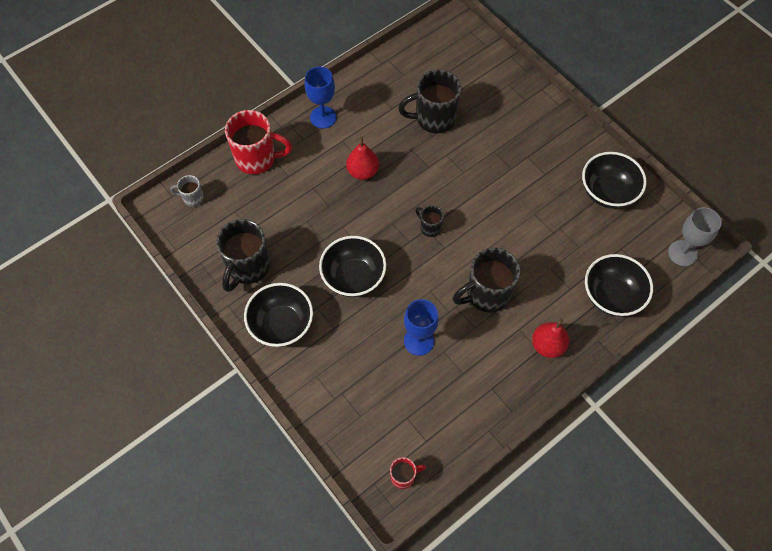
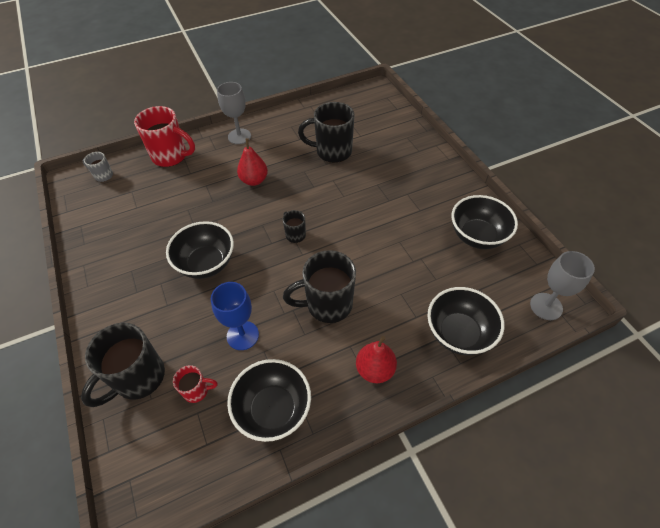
camera: 15 degrees right, 10 degrees down
(248, 267) = (118, 237): black mug -> black mug (138, 378)
(281, 325) = (120, 292): black bowl -> black bowl (273, 409)
(323, 117) = (239, 136): blue goblet -> grey goblet
(403, 476) = (164, 480): red mug -> red mug (197, 390)

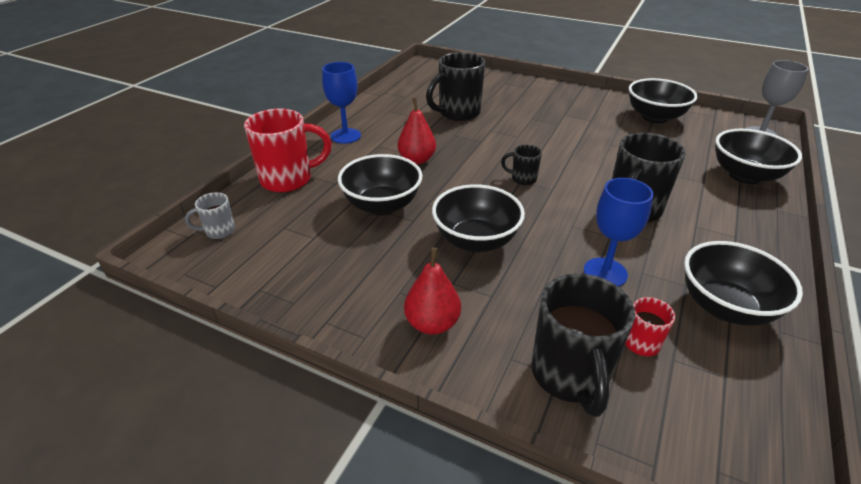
camera: 40 degrees left, 15 degrees down
(192, 205) = (382, 205): none -> black bowl
(239, 136) = (345, 136): grey goblet -> blue goblet
(375, 370) = (739, 229): red pear -> red pear (432, 323)

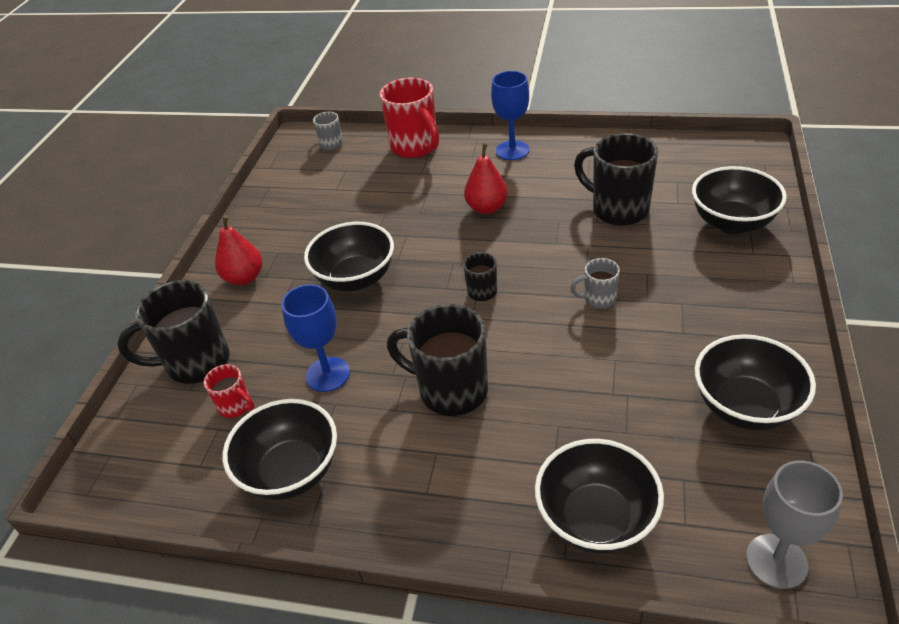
camera: 80 degrees right, 5 degrees up
(382, 205) = (393, 210): black bowl -> black bowl (732, 223)
(550, 138) = (598, 299): none -> grey mug

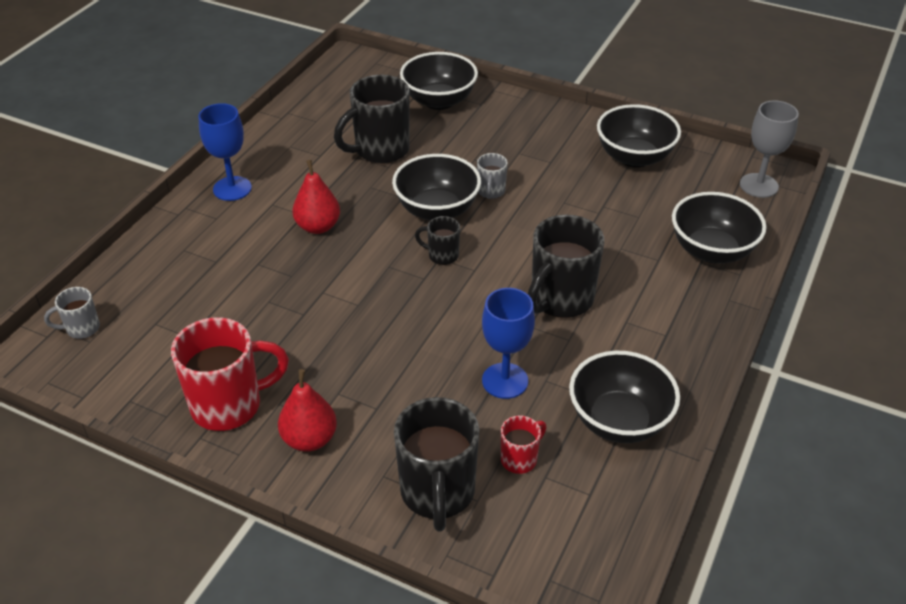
camera: 80 degrees left, 0 degrees up
(355, 279) = (371, 341): black bowl -> black bowl (437, 210)
(415, 147) = (160, 256): red mug -> red mug (229, 405)

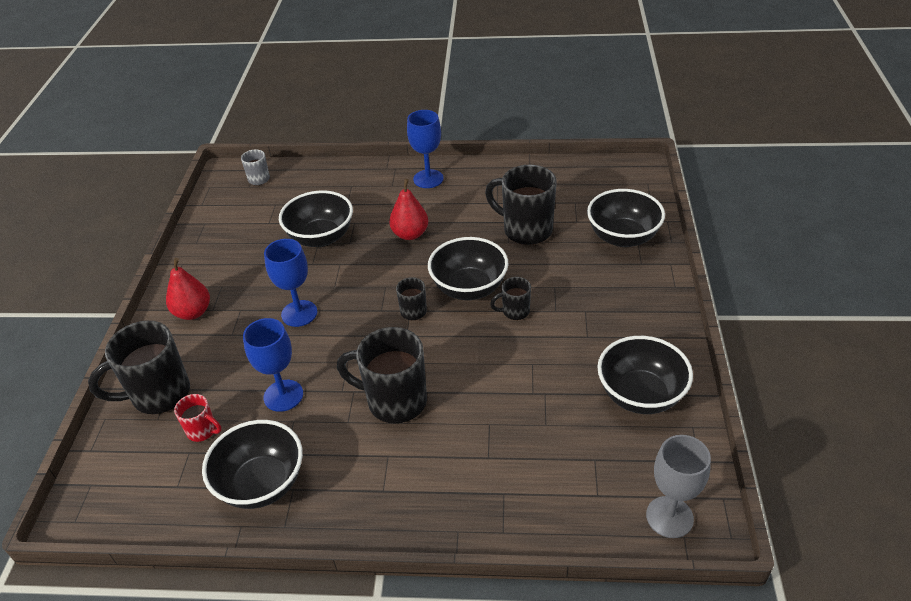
camera: 70 degrees right, 0 degrees up
(229, 405) = (212, 265): red mug -> none
(383, 342) = (299, 313): none -> blue goblet
(491, 192) = (514, 312): grey mug -> black mug
(711, 251) = (526, 498): black bowl -> black bowl (321, 237)

